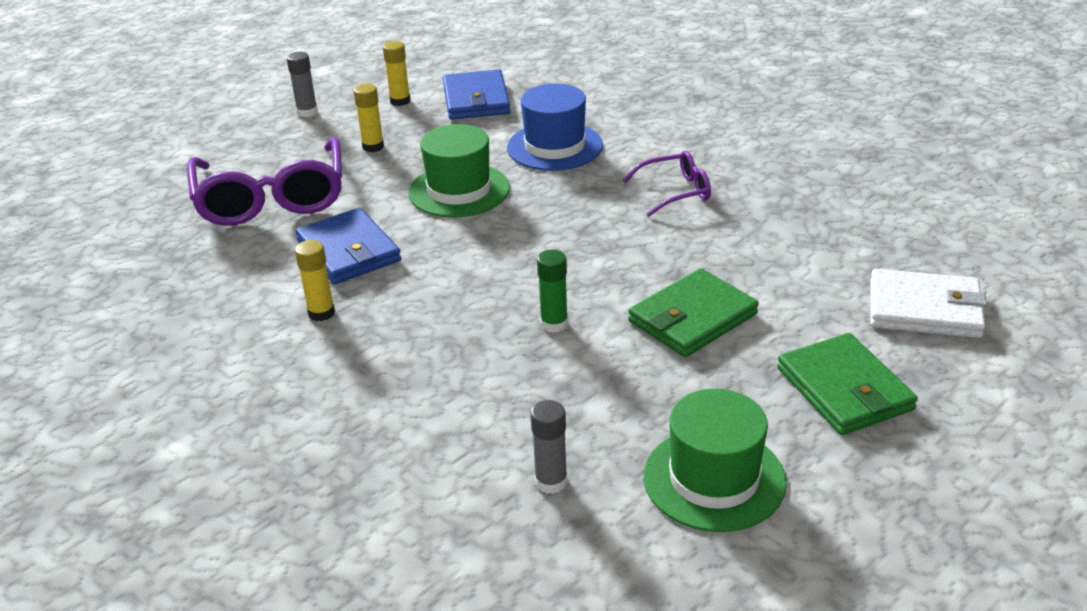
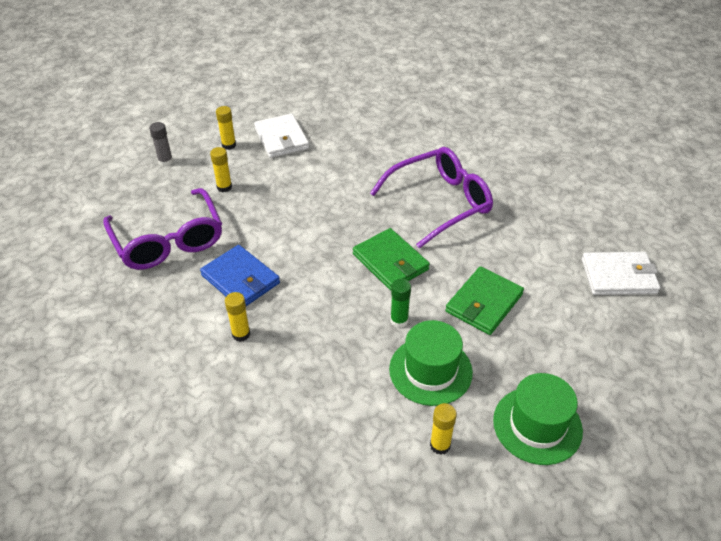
camera: 15 degrees left, 10 degrees up
(459, 190) = (298, 218): green hat -> green hat (430, 370)
(476, 99) = (281, 138): blue wallet -> white wallet
(551, 482) = (440, 445): grey glue stick -> yellow glue stick
(554, 147) = (349, 174): blue hat -> none
(675, 192) = (440, 202): purple glasses -> purple glasses, size x1.95
(844, 389) = (591, 344): green wallet -> green wallet (390, 262)

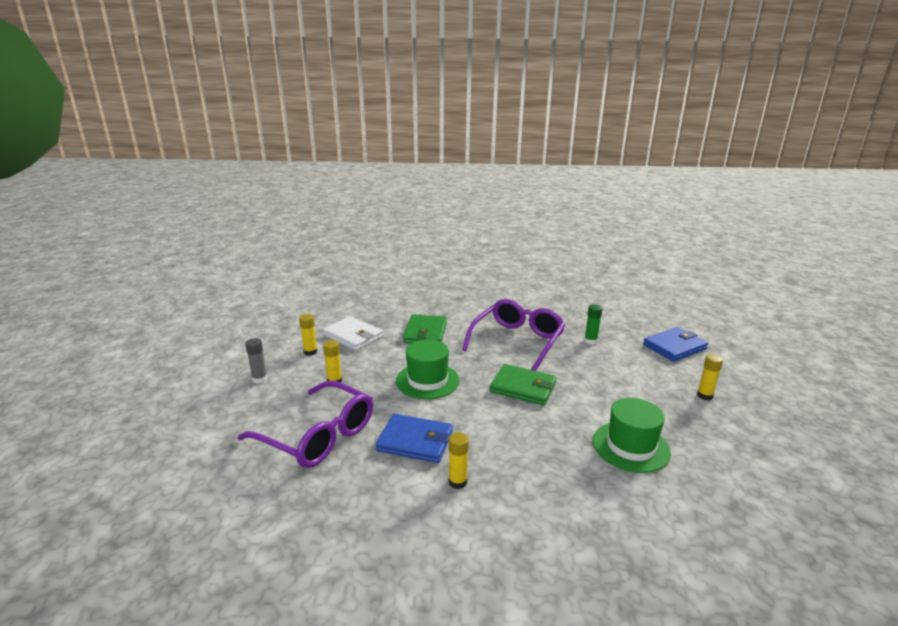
camera: 30 degrees left, 20 degrees down
(399, 320) = (572, 423): green glue stick -> green glue stick (590, 341)
(440, 445) = (696, 494): yellow glue stick -> yellow glue stick (704, 395)
(484, 303) = (615, 390): green wallet -> green wallet (425, 333)
(537, 425) = (737, 451): green hat -> green hat (427, 380)
(618, 276) = (674, 347): white wallet -> blue wallet

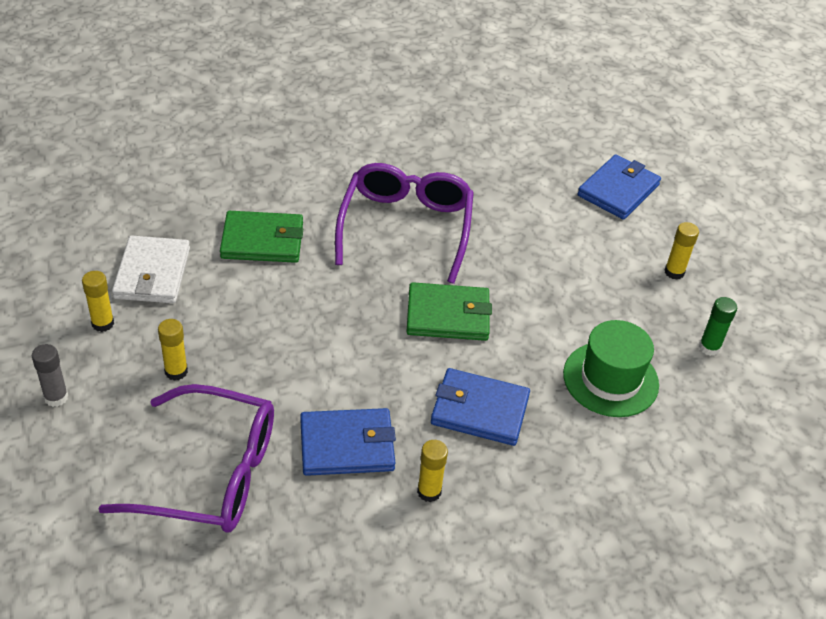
camera: 25 degrees left, 20 degrees up
(353, 336) = (152, 273): white wallet -> white wallet turned 75 degrees clockwise
(425, 333) = (262, 240): green wallet -> green wallet turned 75 degrees counterclockwise
(427, 380) = (312, 336): green hat -> none
(520, 443) = (479, 410): none -> blue wallet
(590, 341) = (506, 203): green glue stick -> green glue stick (709, 347)

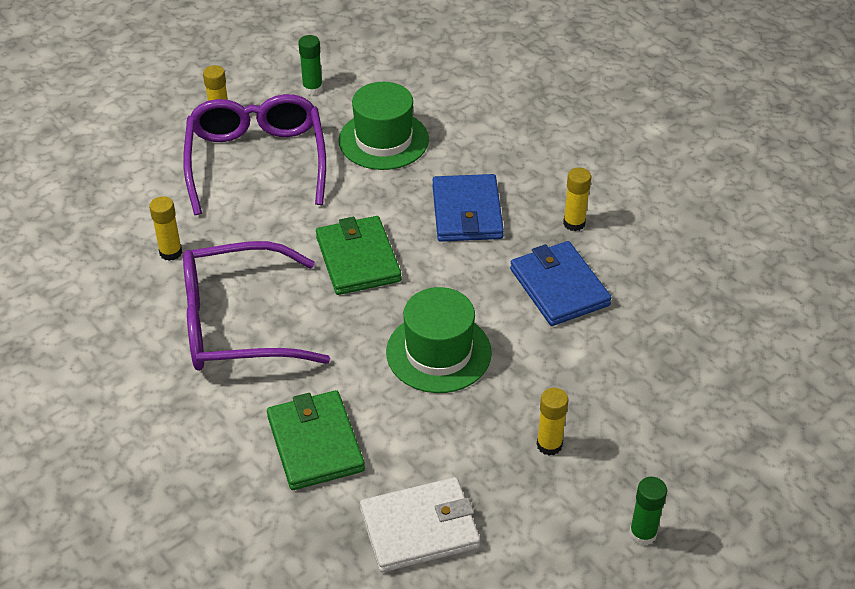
camera: 105 degrees left, 0 degrees up
(56, 397) = (642, 534): grey glue stick -> green glue stick
(103, 323) = (521, 541): yellow glue stick -> yellow glue stick (171, 252)
(210, 474) = (650, 370): purple glasses -> purple glasses (256, 161)
(312, 335) = (438, 352): none -> green hat
(618, 190) = (104, 173): blue wallet -> none

